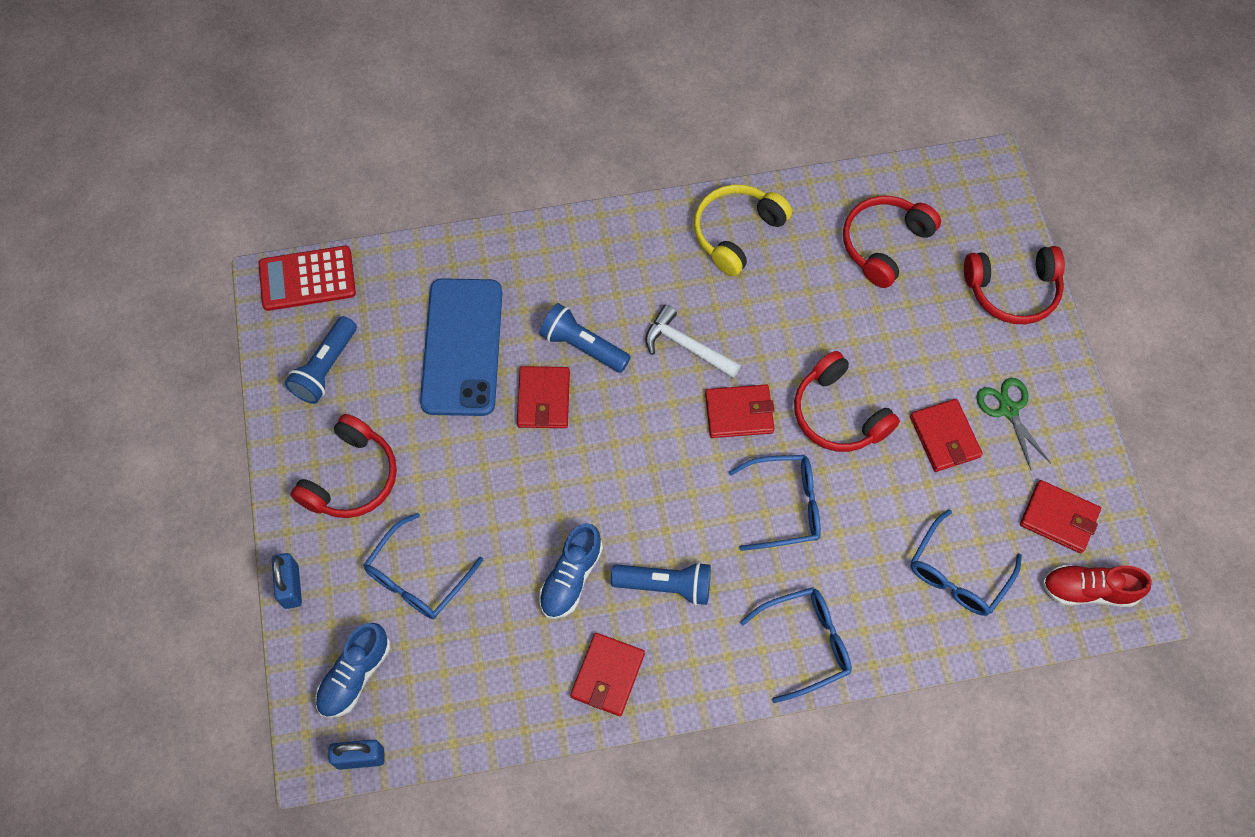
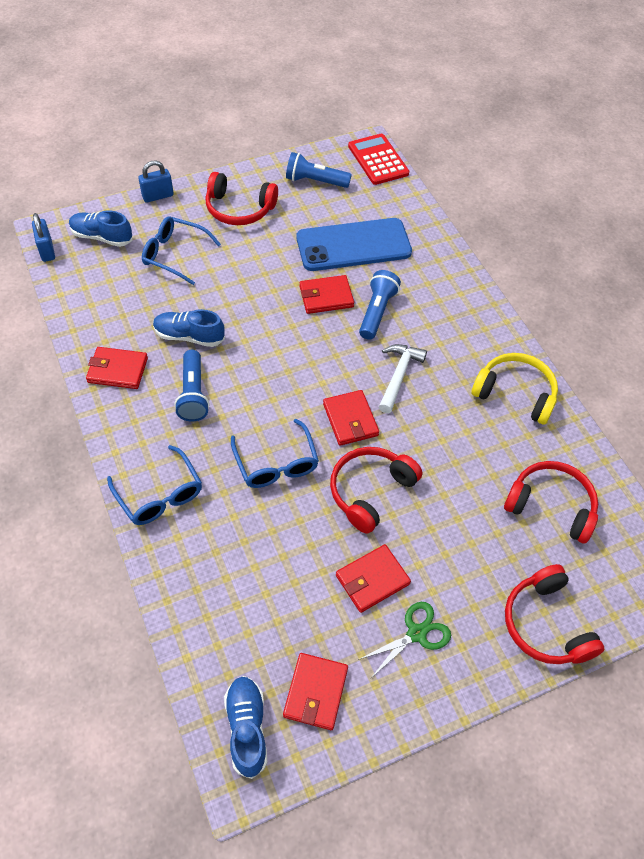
camera: 75 degrees right, 10 degrees down
(958, 574) = (242, 606): blue glasses -> none
(1088, 590) = (247, 728): red shoe -> blue shoe

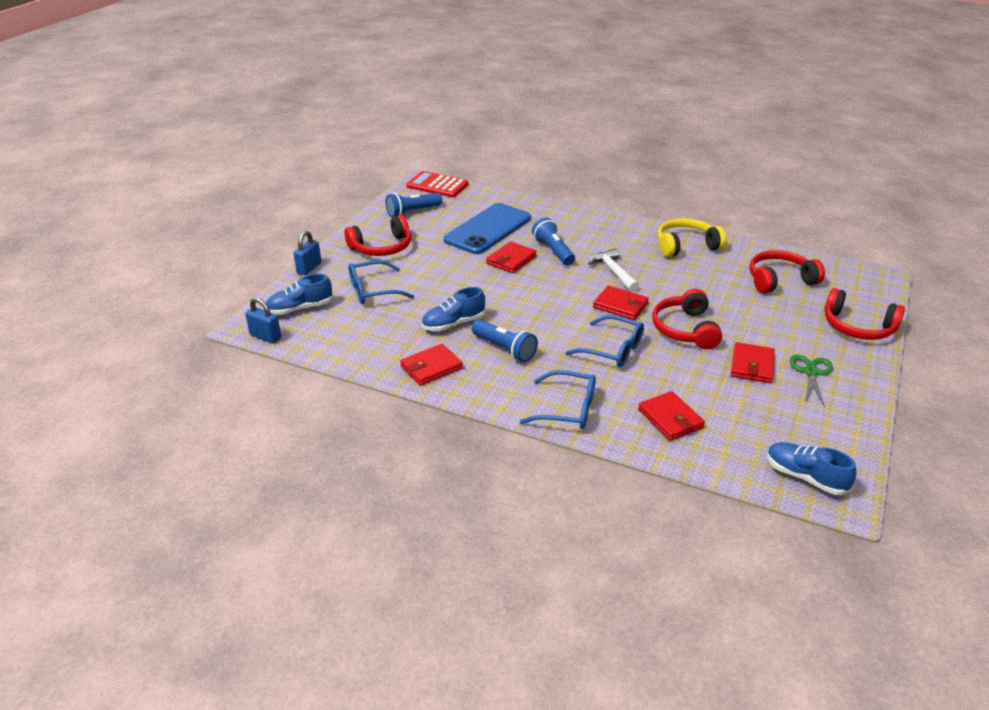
camera: 40 degrees left, 20 degrees down
(315, 692) = (809, 433): red wallet -> red wallet (670, 418)

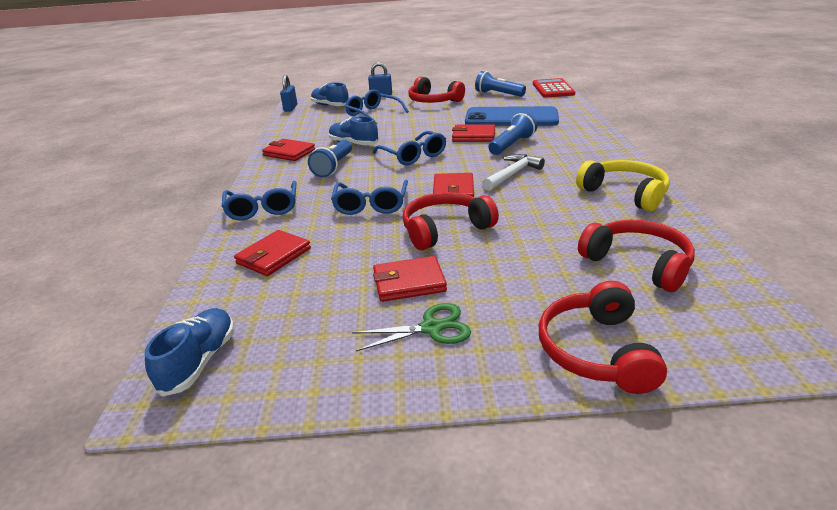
camera: 65 degrees right, 5 degrees down
(524, 301) = (413, 156): none -> blue glasses

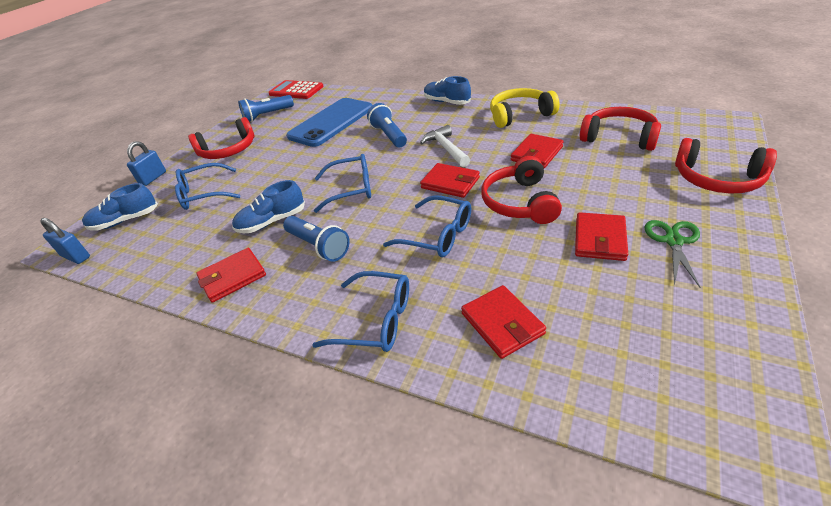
camera: 60 degrees left, 10 degrees up
(199, 362) = (697, 408): blue shoe -> blue shoe (447, 102)
(473, 136) = (346, 148): red wallet -> red wallet (536, 154)
(638, 263) = (619, 137): red headphones -> red headphones turned 45 degrees clockwise

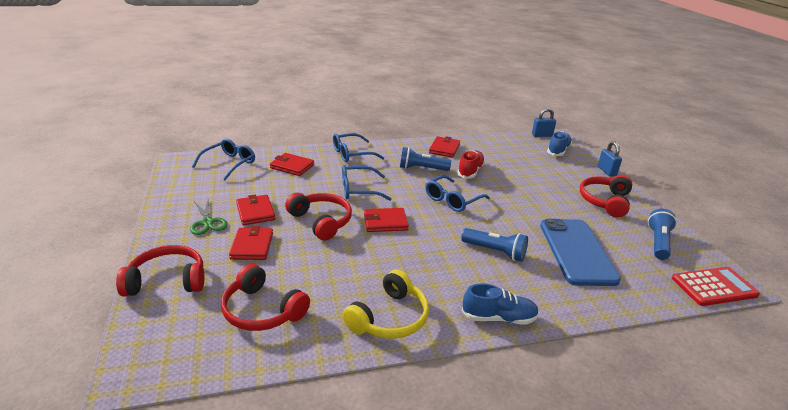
camera: 135 degrees right, 10 degrees down
(204, 194) = (547, 172): blue glasses -> blue glasses (229, 164)
(272, 222) = (470, 171): blue shoe -> red shoe
(446, 148) = (423, 251): white hammer -> none
(536, 154) = (335, 267): red wallet -> red wallet (252, 246)
(619, 137) = (262, 310): red headphones -> red headphones turned 45 degrees clockwise

